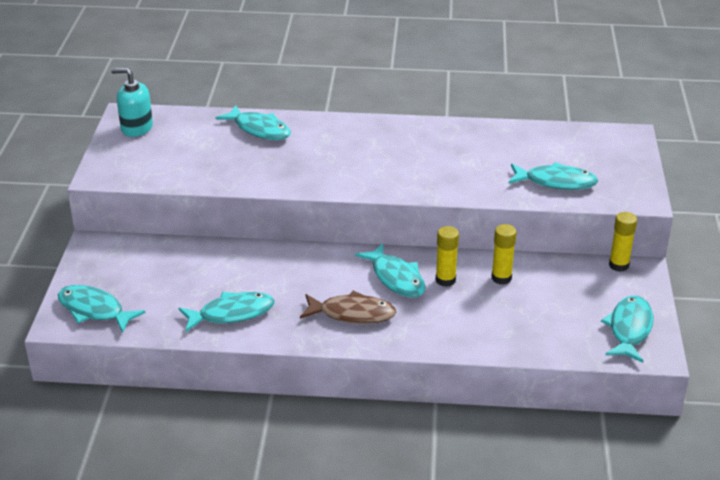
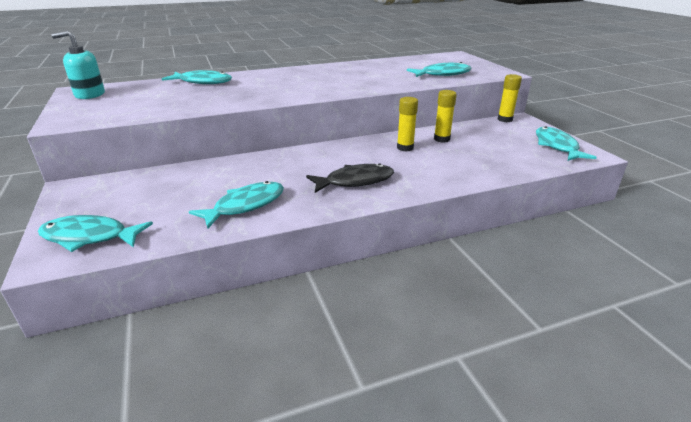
camera: 25 degrees left, 5 degrees down
(352, 314) = (355, 181): brown fish -> black fish
(396, 278) = (368, 154): turquoise fish -> none

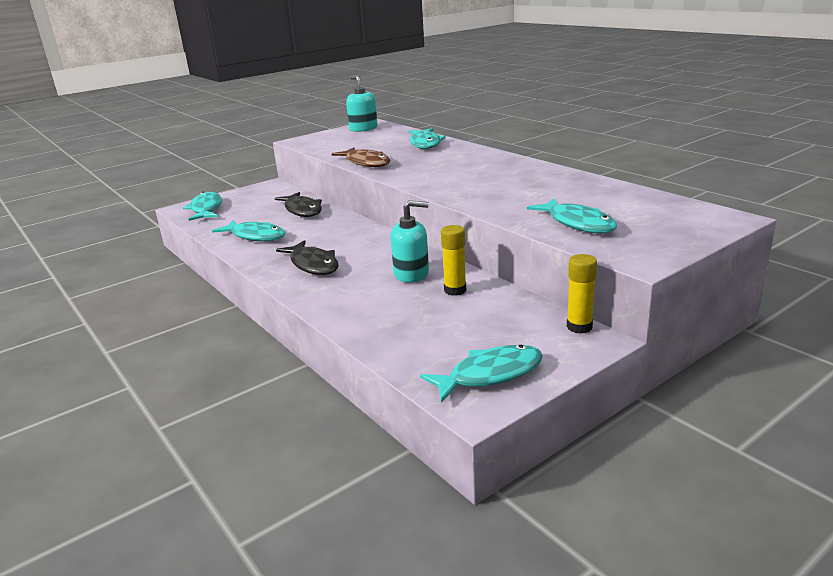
camera: 75 degrees right, 5 degrees down
(199, 175) = (302, 210): none -> black fish
(222, 104) = (366, 163): none -> brown fish
(405, 148) = (411, 274): yellow glue stick -> turquoise soap dispenser

